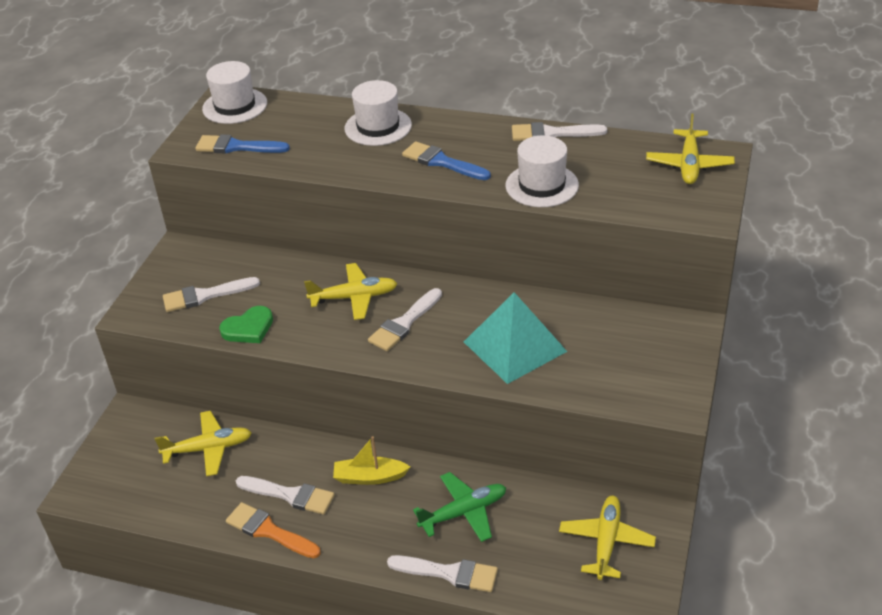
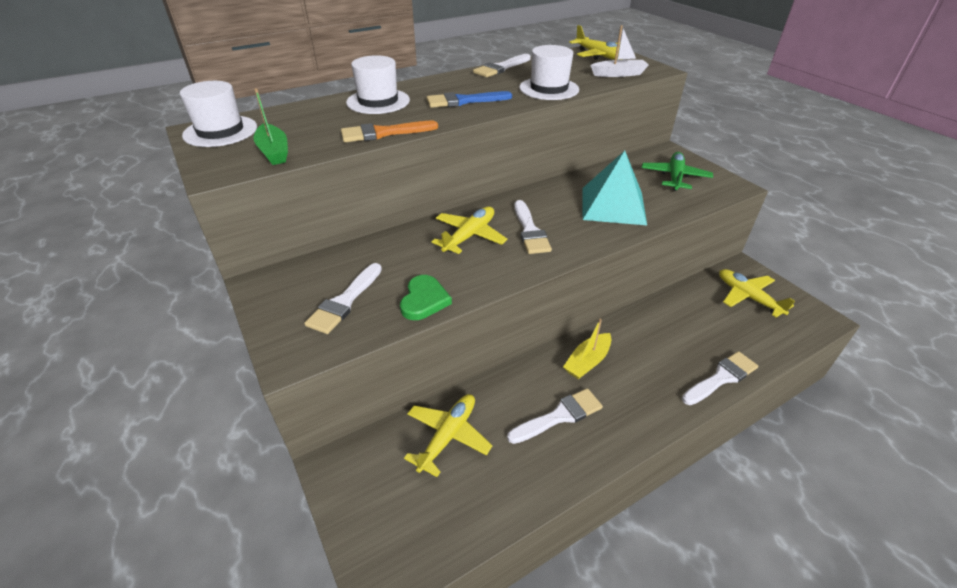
camera: 50 degrees left, 0 degrees up
(237, 147) = (274, 152): blue brush -> green boat
(269, 531) = (586, 453): orange brush -> orange brush (383, 133)
(464, 512) = (668, 338): green plane -> green plane (675, 177)
(651, 202) = (619, 74): none -> white boat

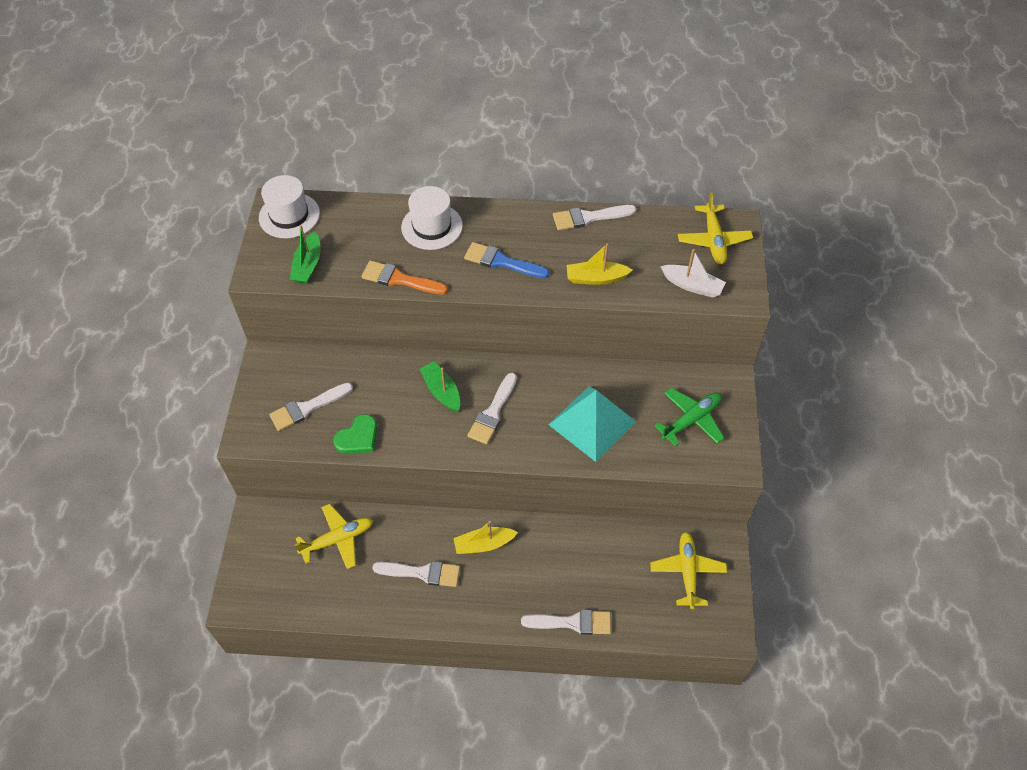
camera: 35 degrees right, 15 degrees up
(469, 236) = (441, 391): yellow plane -> green boat
(549, 89) = (596, 278): white hat -> yellow boat

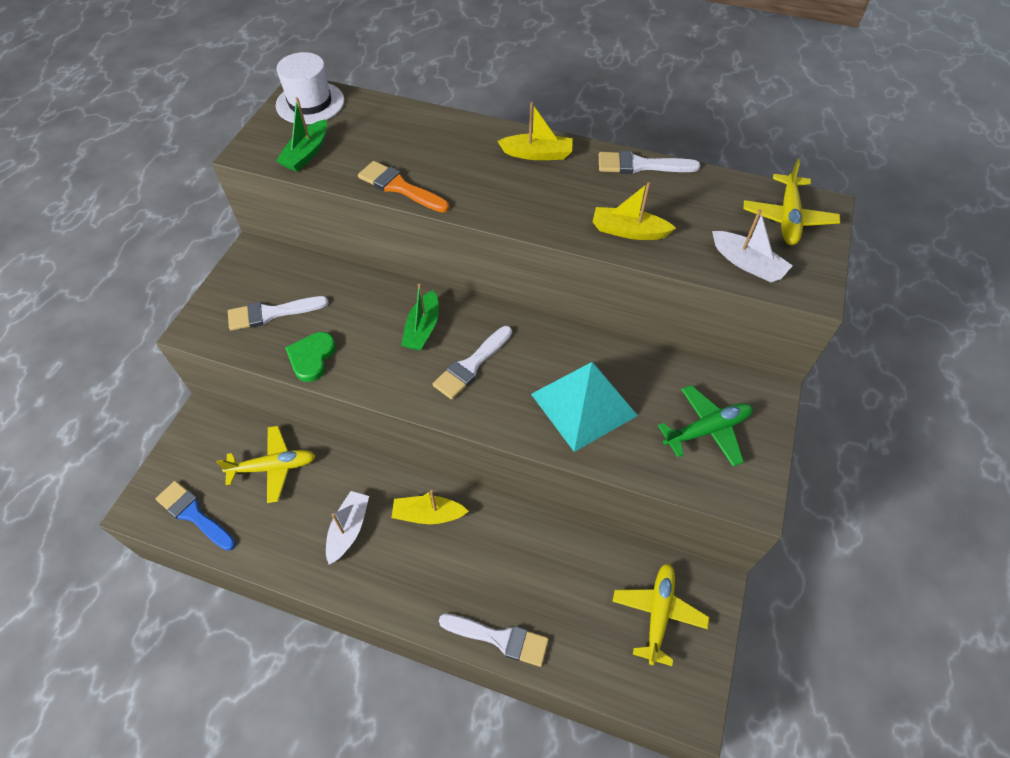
camera: 15 degrees right, 0 degrees up
(358, 437) = (312, 357): green heart -> green heart turned 135 degrees clockwise
(422, 573) = (348, 529): white brush -> white boat
(432, 226) = (457, 141): white hat -> none
(441, 391) = (422, 329): green boat -> green boat turned 150 degrees counterclockwise
(501, 262) = (522, 192): blue brush -> blue brush (194, 514)
(502, 224) = (537, 154): none -> yellow boat

